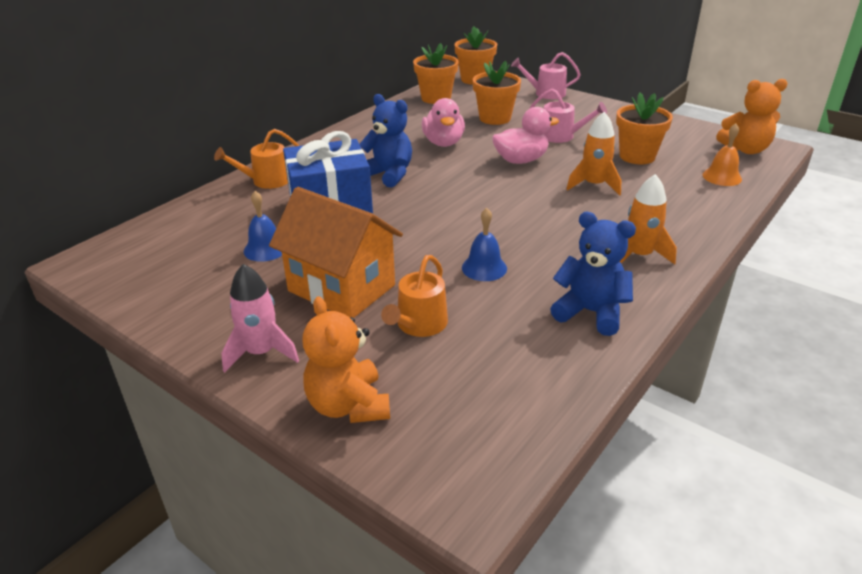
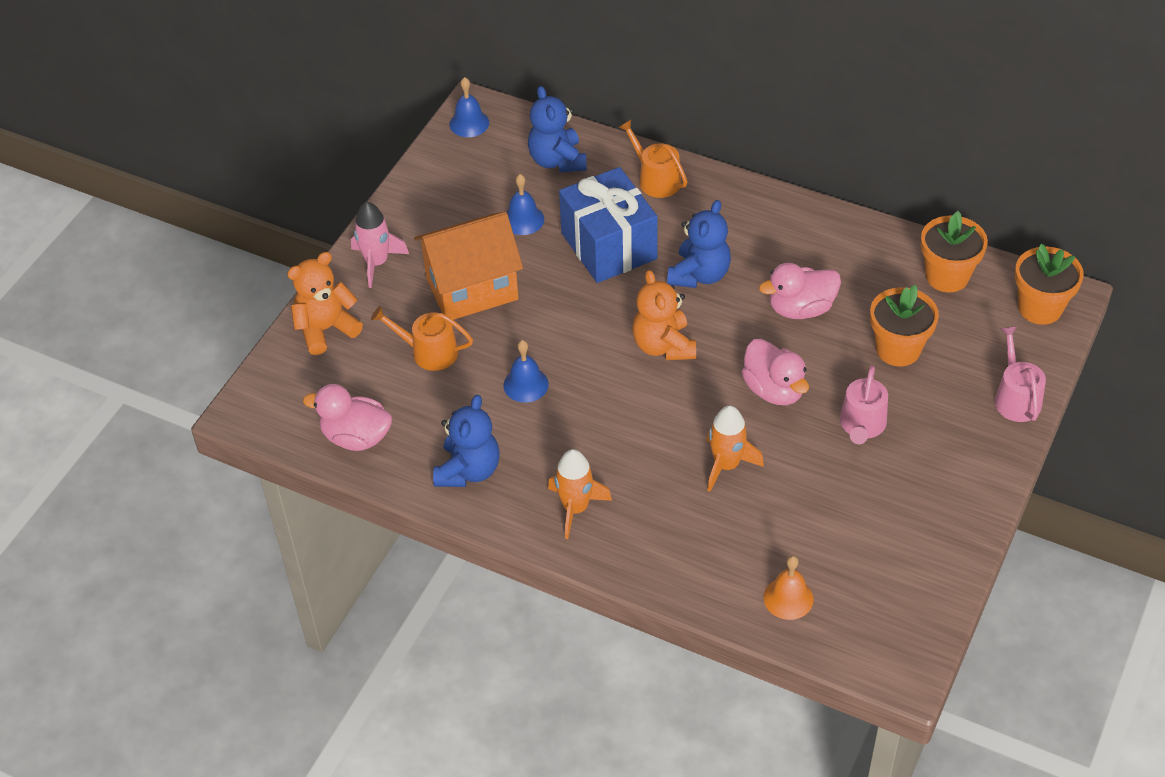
camera: 80 degrees right, 15 degrees up
(98, 268) = (469, 123): none -> blue bell
(202, 223) = (557, 161): none -> blue teddy bear
(341, 288) = (472, 289): orange house -> orange house turned 45 degrees clockwise
(533, 392) = (356, 437): none -> pink duck
(637, 156) = (823, 509): orange flower pot -> none
(745, 149) = (886, 634): orange teddy bear -> orange teddy bear (663, 346)

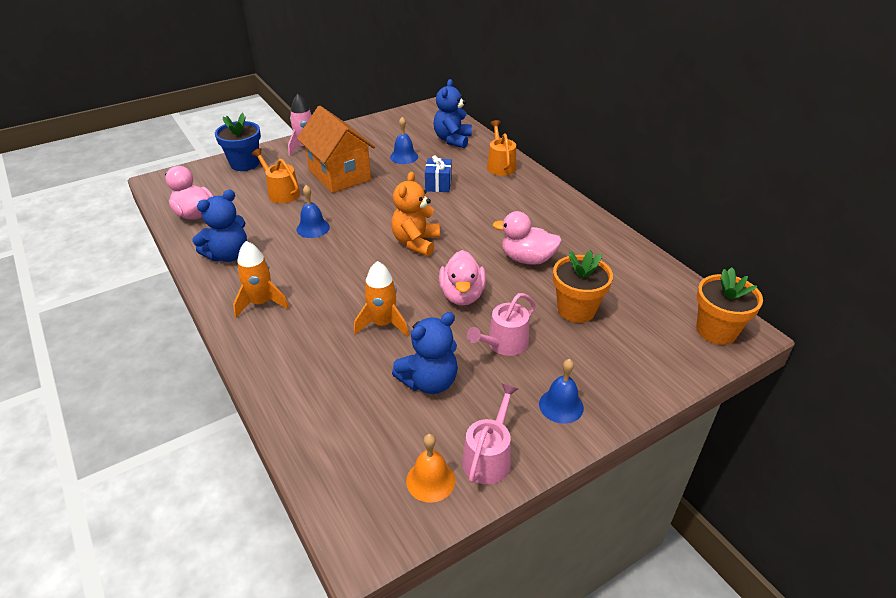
camera: 30 degrees right, 10 degrees down
(326, 329) = (244, 164): orange teddy bear -> blue flower pot
(469, 123) = (423, 111): blue bell -> blue bell (561, 405)
(472, 289) = (339, 175): orange house -> orange house turned 45 degrees clockwise
(609, 246) = (438, 184): blue gift -> blue gift, size x0.50
(699, 275) = (478, 217): blue teddy bear -> blue teddy bear (429, 381)
(788, 598) = (331, 432): orange bell -> orange bell (430, 480)
(947, 276) = (654, 282): orange flower pot -> none
(1015, 398) = (646, 381): pink watering can -> pink watering can (488, 457)

